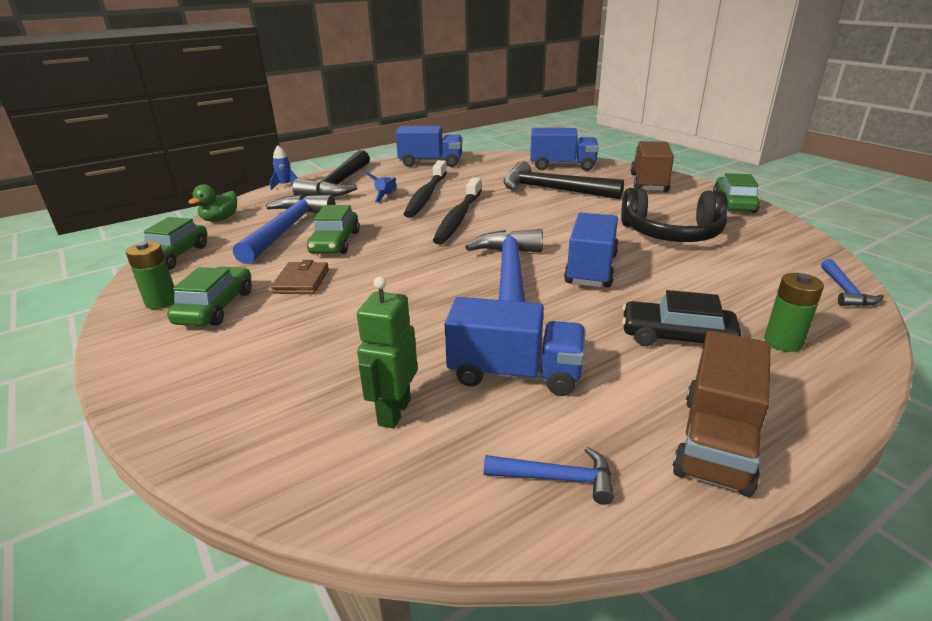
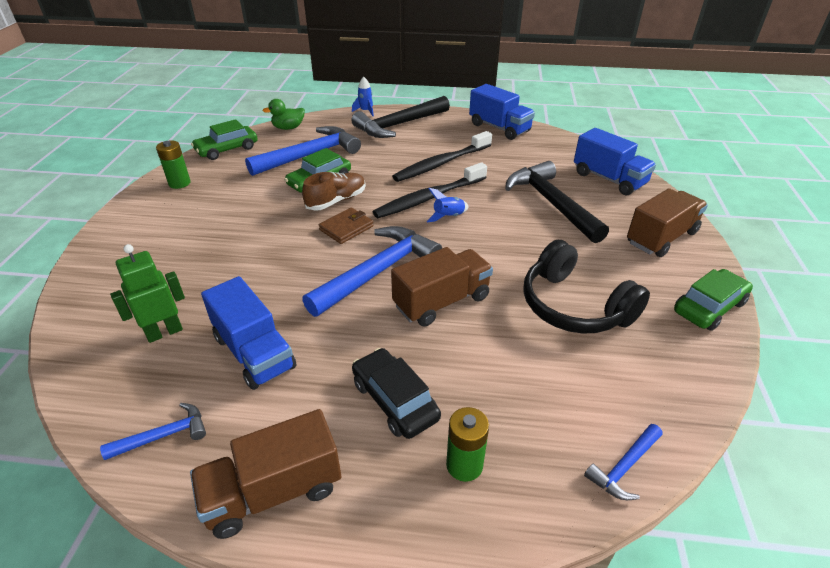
camera: 40 degrees right, 10 degrees up
(216, 307) = (195, 202): green car -> none
(301, 281) = (257, 205): brown wallet -> brown wallet (346, 228)
(379, 248) = (336, 201): none -> brown shoe
(386, 196) = (413, 151): blue rocket -> blue rocket (448, 217)
(556, 478) = (163, 435): blue hammer -> blue hammer turned 75 degrees counterclockwise
(591, 269) = (441, 302): blue truck -> brown truck

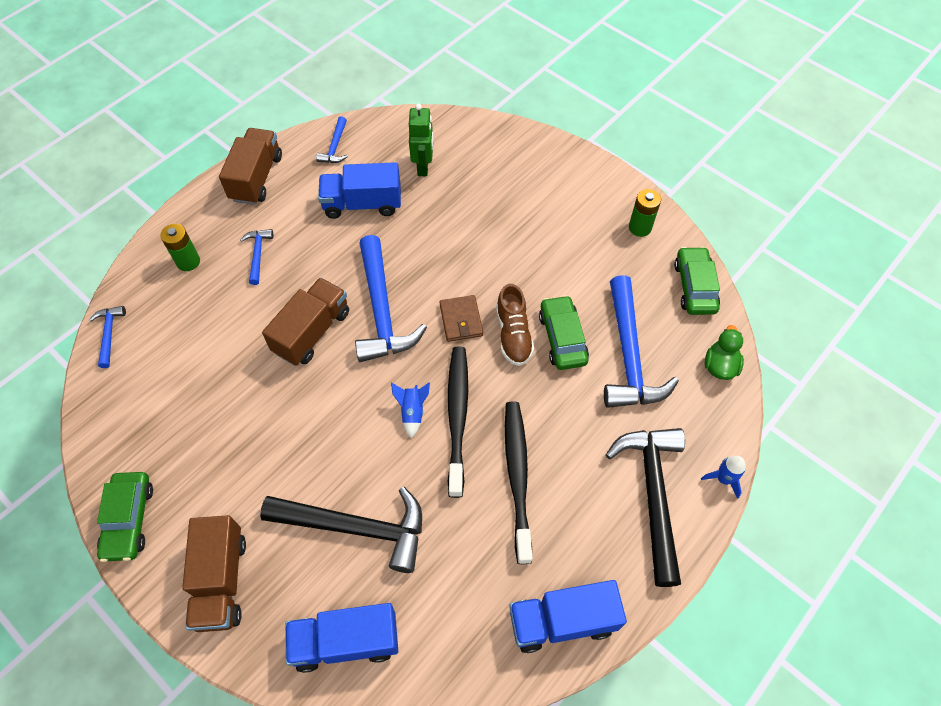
camera: 125 degrees right, 20 degrees up
(395, 400) = (258, 254): black car -> blue hammer
(441, 302) = (312, 332): brown truck -> brown truck turned 150 degrees counterclockwise
(574, 306) = (225, 418): black headphones -> none

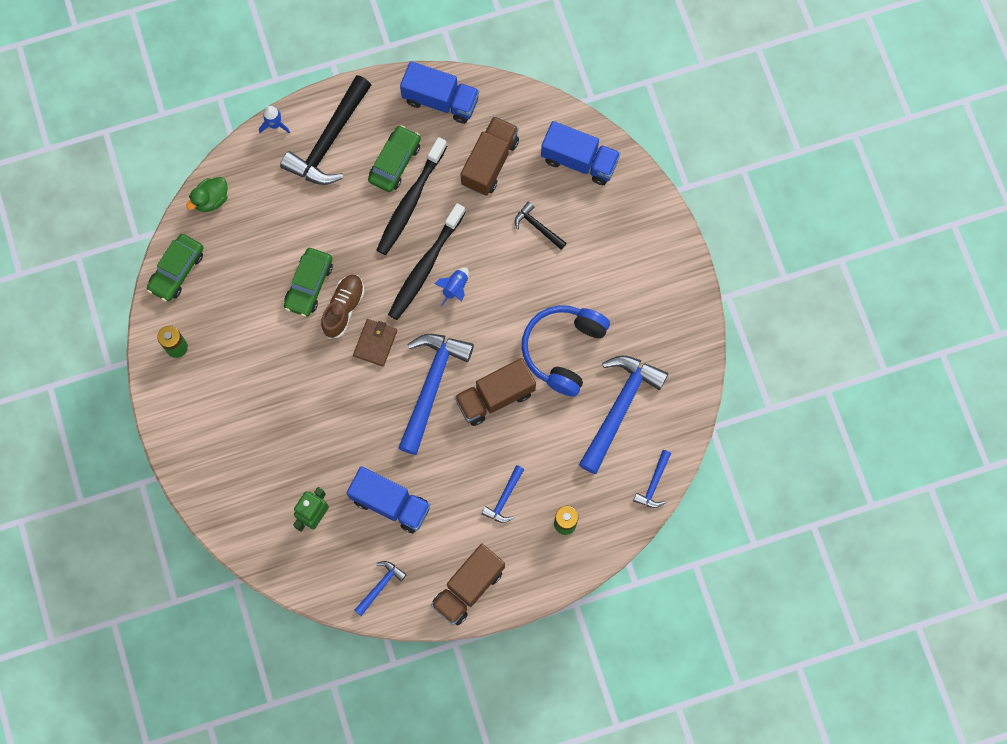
camera: 150 degrees left, 15 degrees up
(129, 519) = (688, 316): green car -> green car (395, 162)
(221, 581) = (641, 240): brown truck -> brown truck (490, 162)
(261, 410) = (563, 350): none -> blue headphones
(356, 527) = (538, 227): black hammer -> black hammer, size x0.48
(629, 355) = (270, 244): blue hammer -> blue hammer (619, 408)

